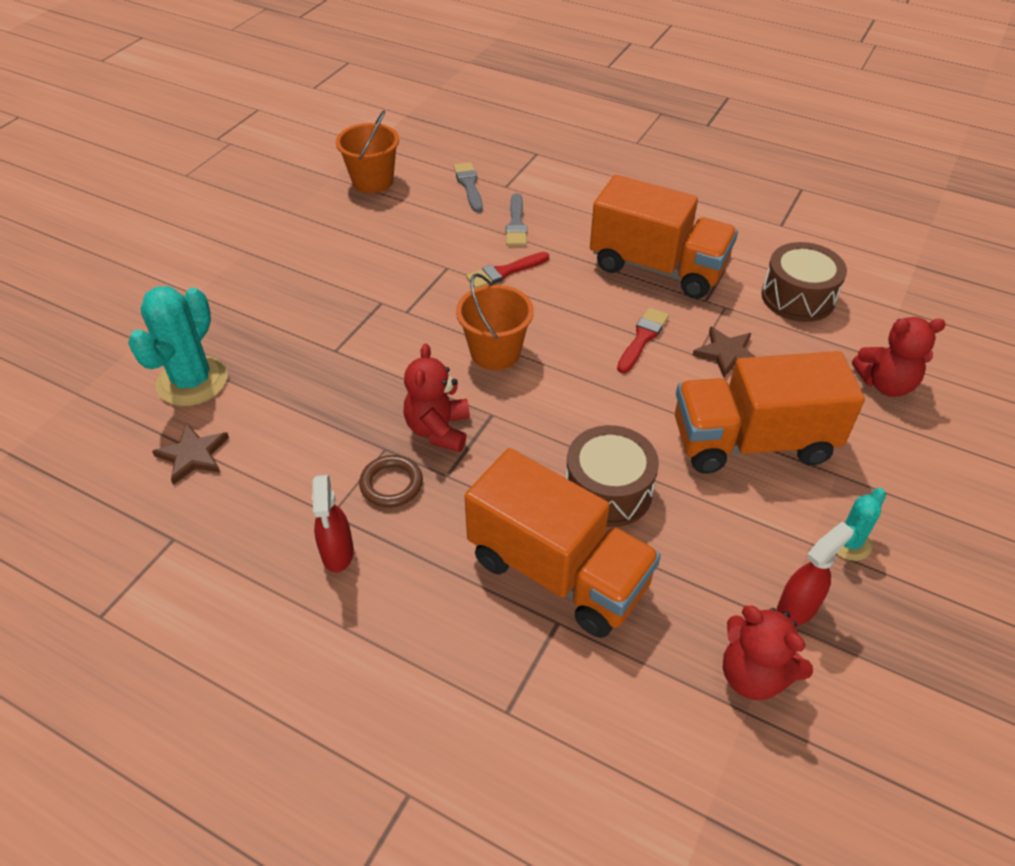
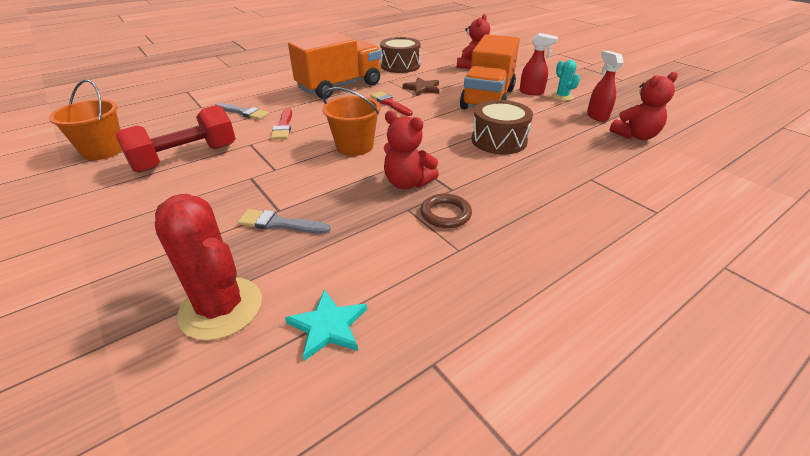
camera: 65 degrees left, 10 degrees down
(192, 381) = (221, 308): turquoise cactus -> red cactus
(193, 455) = (328, 326): brown star -> turquoise star
(337, 553) = (501, 255): red spray bottle -> red spray bottle (531, 92)
(391, 239) = (186, 158): none -> red dumbbell
(469, 185) = (178, 117): grey brush -> grey brush (280, 224)
(558, 571) = (553, 169): orange truck -> none

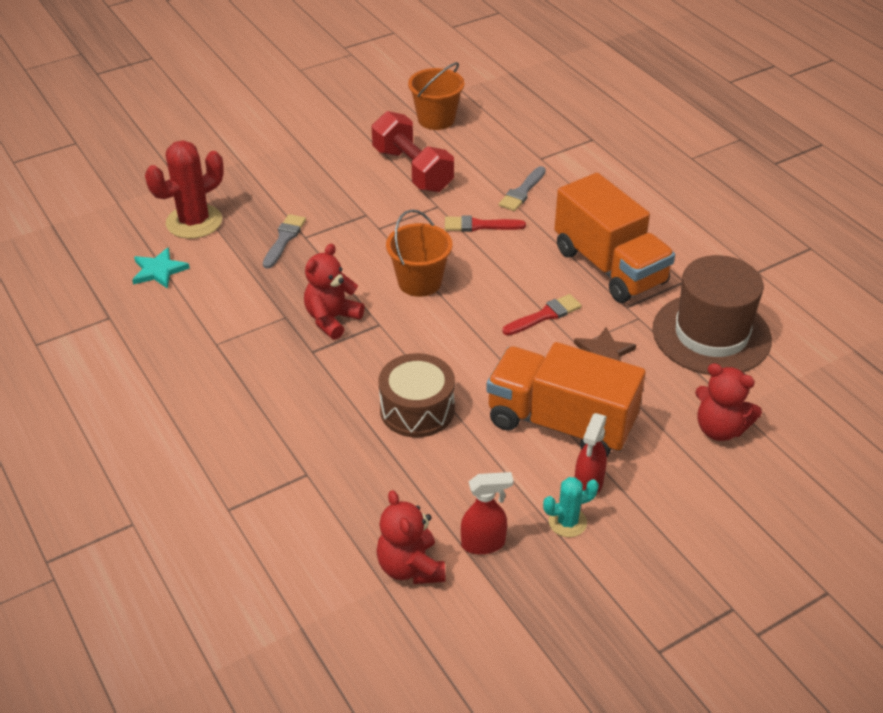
camera: 95 degrees right, 5 degrees up
(400, 66) = (711, 334): brown drum -> brown hat
(445, 214) = (270, 341): brown ring -> none

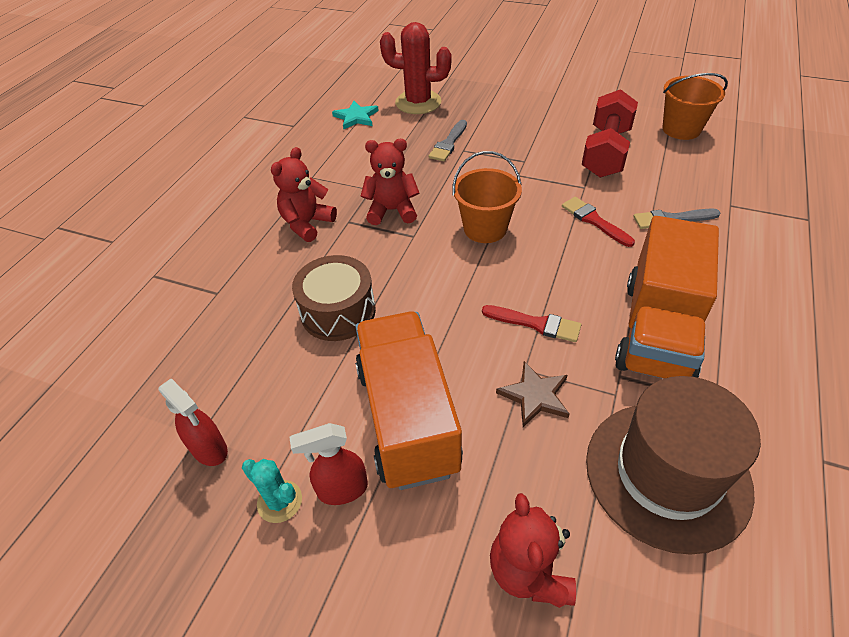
camera: 55 degrees right, 5 degrees up
(284, 239) = (448, 143): grey brush -> grey brush turned 135 degrees clockwise
(410, 567) = (151, 414): red teddy bear -> red teddy bear (307, 224)

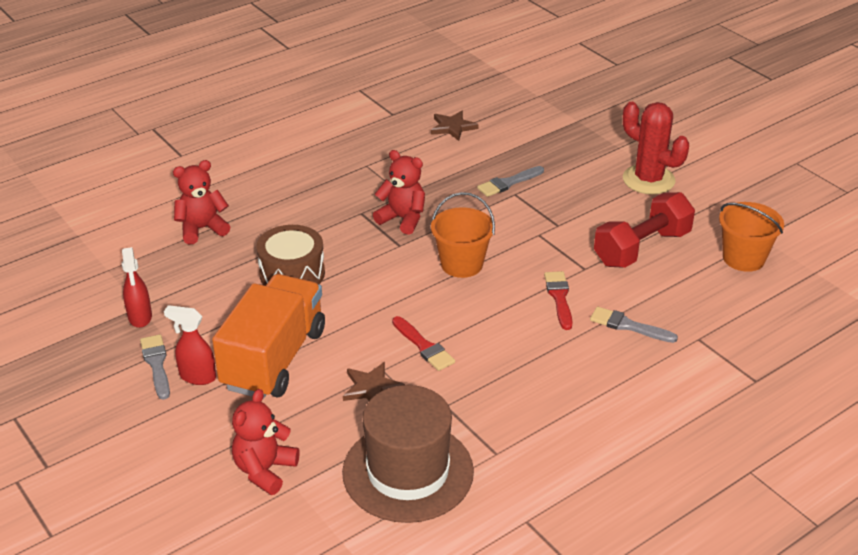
camera: 30 degrees right, 10 degrees down
(279, 501) = (156, 364): turquoise cactus -> grey brush
(307, 224) = (328, 201): red teddy bear -> red teddy bear (202, 229)
(356, 117) = (453, 127): turquoise star -> brown star
(418, 102) = (521, 135): red cactus -> red cactus (648, 180)
(657, 331) = (510, 393): orange truck -> none

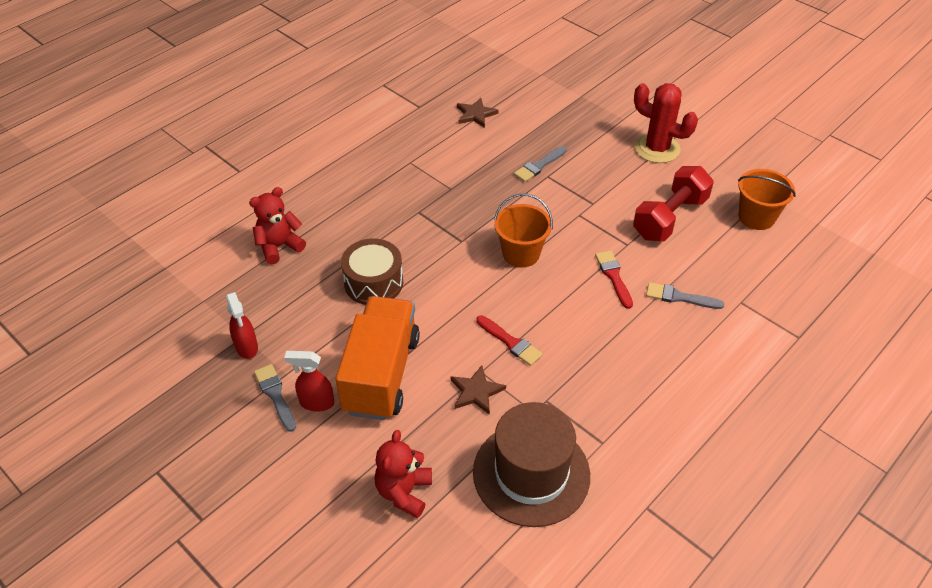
camera: 10 degrees left, 10 degrees up
(402, 219) = (457, 213): red teddy bear -> none

